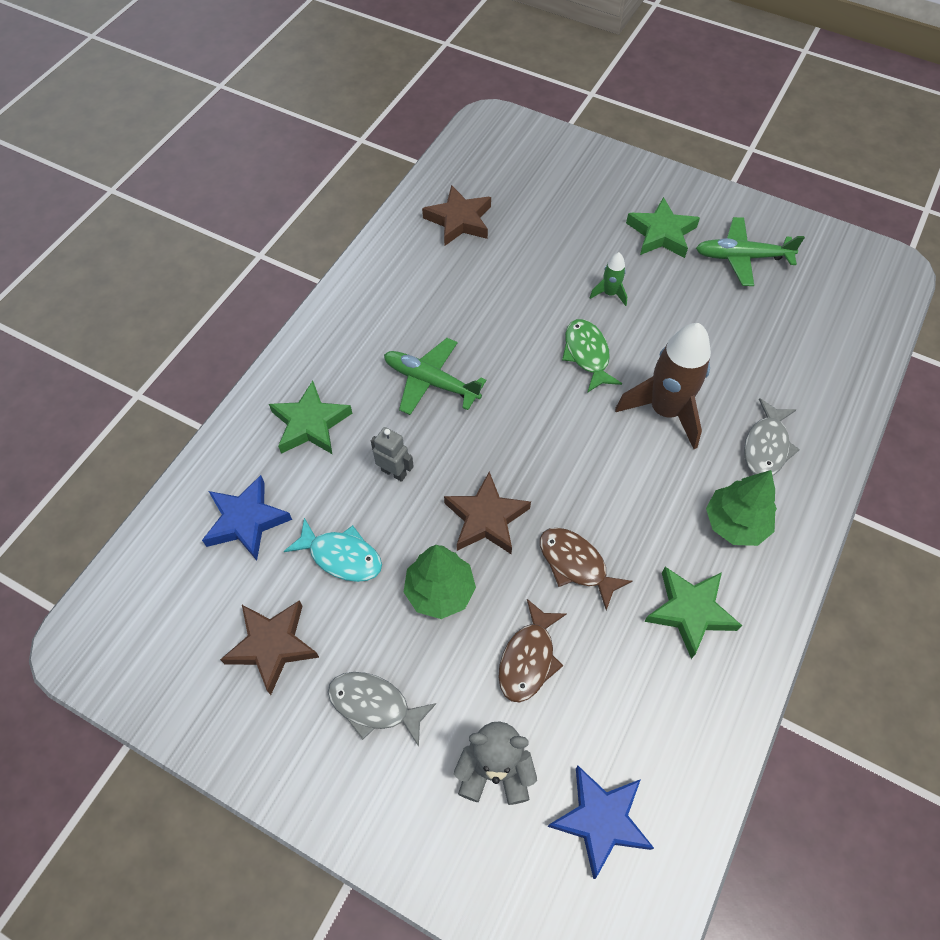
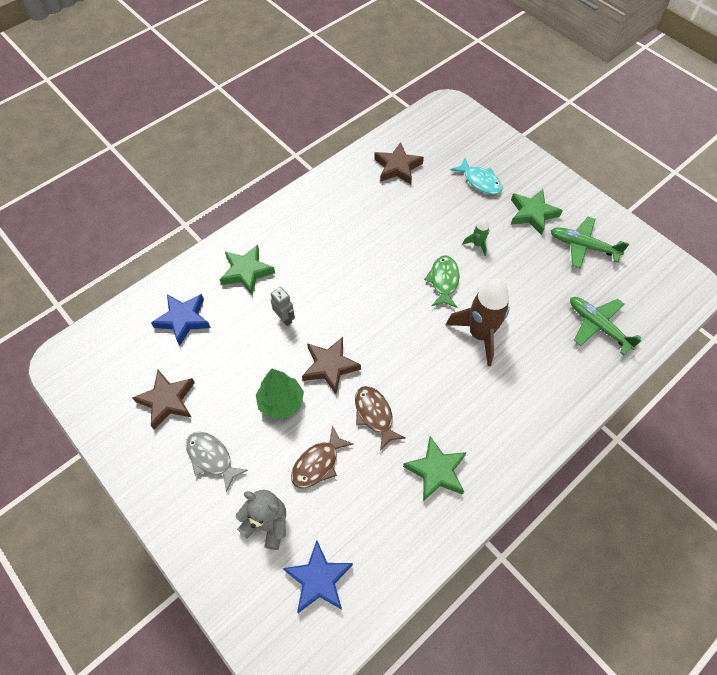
camera: 20 degrees right, 0 degrees up
(341, 556) = (230, 360): turquoise fish -> turquoise fish (480, 181)
(431, 382) = (333, 268): green plane -> green plane (598, 326)
(735, 523) = (493, 424): green tree -> none
(766, 446) = (540, 380): grey fish -> none

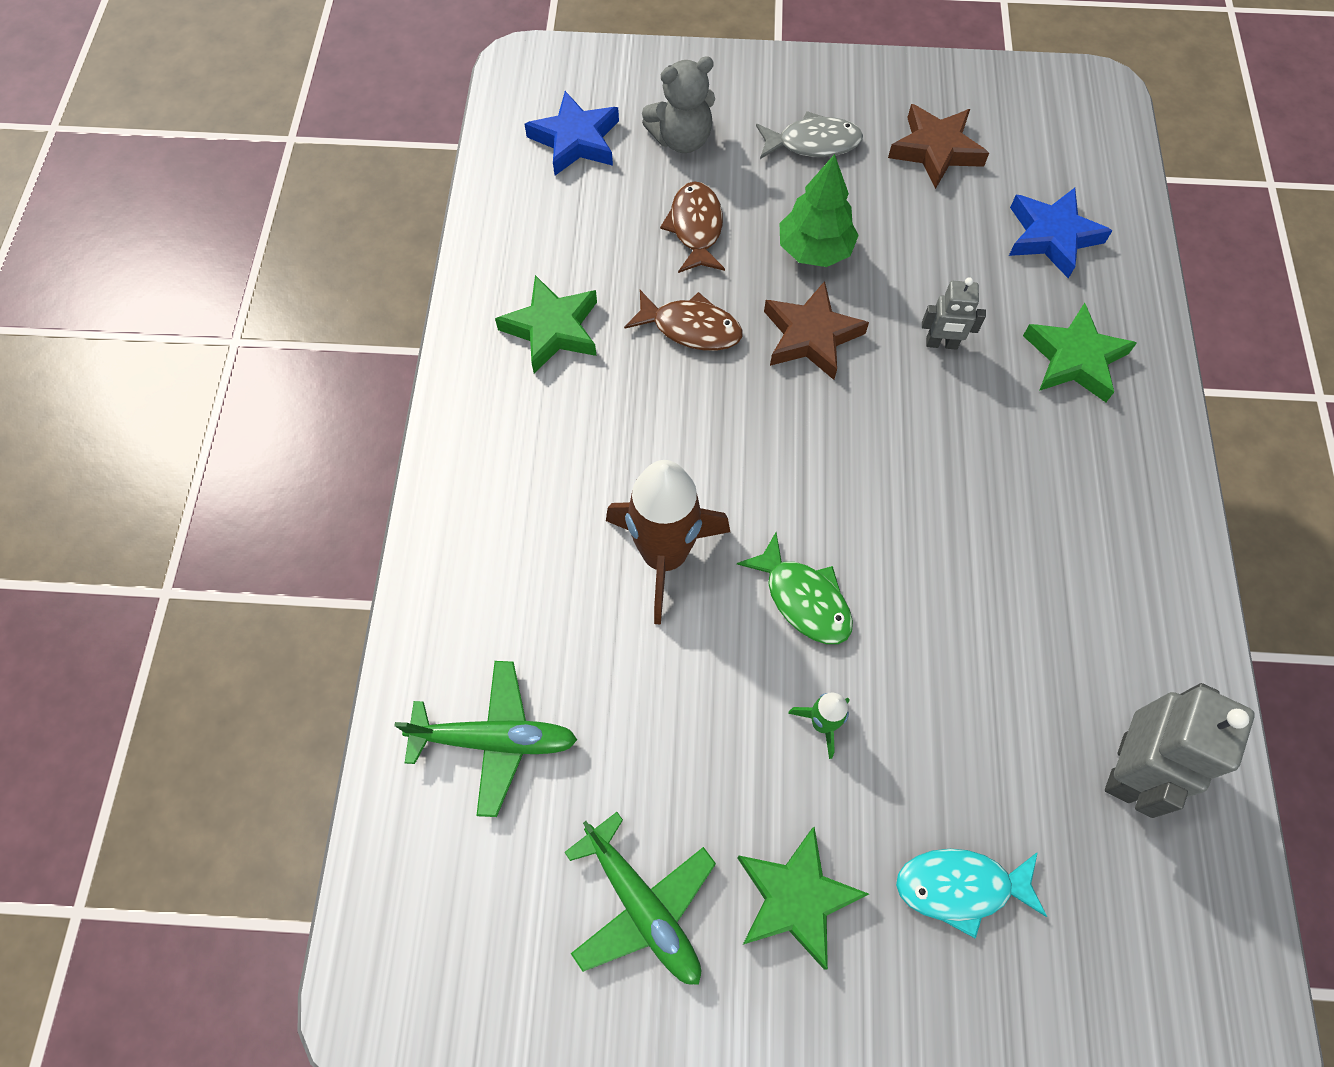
camera: 135 degrees right, 5 degrees up
(397, 167) = (1127, 768): brown star -> grey robot
(583, 246) = (642, 905): green plane -> green plane turned 75 degrees clockwise

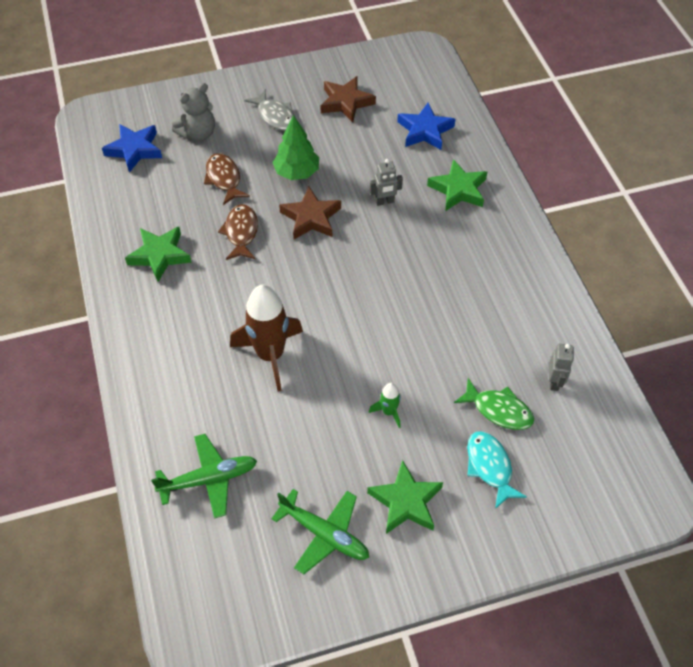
camera: 20 degrees left, 10 degrees down
(691, 328) = (241, 232): brown fish -> brown fish turned 90 degrees counterclockwise
(803, 599) = (356, 353): green fish -> green fish (498, 410)
(813, 143) = (275, 116): grey fish -> grey fish turned 75 degrees clockwise
(960, 887) = (490, 467): turquoise fish -> turquoise fish turned 90 degrees clockwise
(1127, 768) = (554, 382): grey robot -> grey robot, size x0.55

